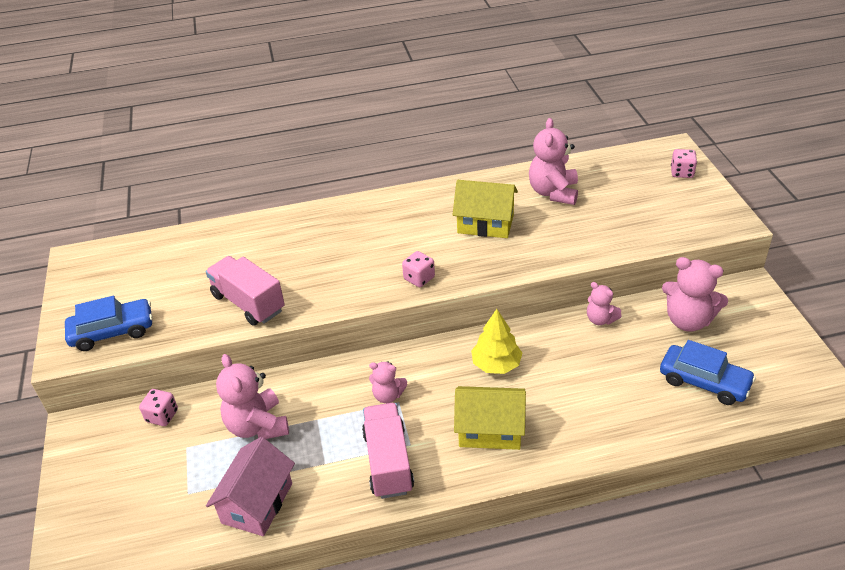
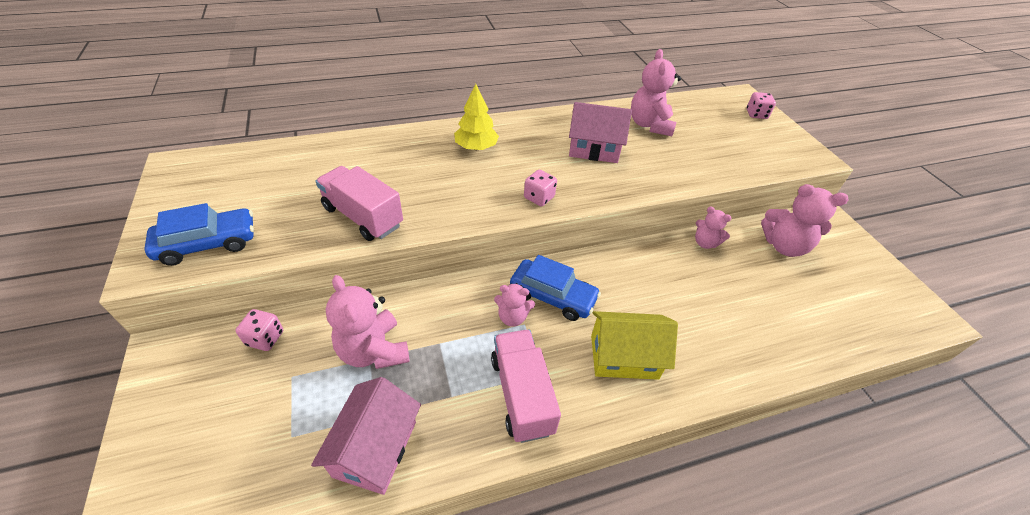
camera: 10 degrees left, 5 degrees up
(485, 224) = (594, 149): yellow house -> pink house
(496, 364) = (616, 285): yellow tree -> yellow tree (476, 147)
(704, 382) = (817, 306): blue car -> blue car (552, 296)

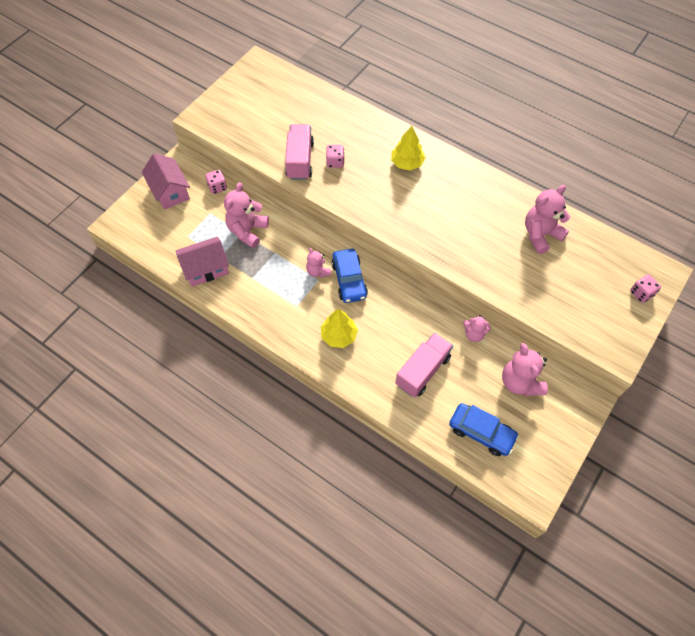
camera: 55 degrees right, 15 degrees up
(208, 244) = (228, 122): blue car -> blue car (481, 432)
(521, 394) = (277, 304): pink truck -> pink truck (422, 371)
(539, 197) = (394, 222): pink dice -> pink dice (335, 162)
(594, 149) = (473, 220): pink house -> pink house (170, 191)
(624, 357) = (339, 335): yellow house -> yellow tree
(705, 243) = (474, 334): pink teddy bear -> pink teddy bear turned 75 degrees counterclockwise

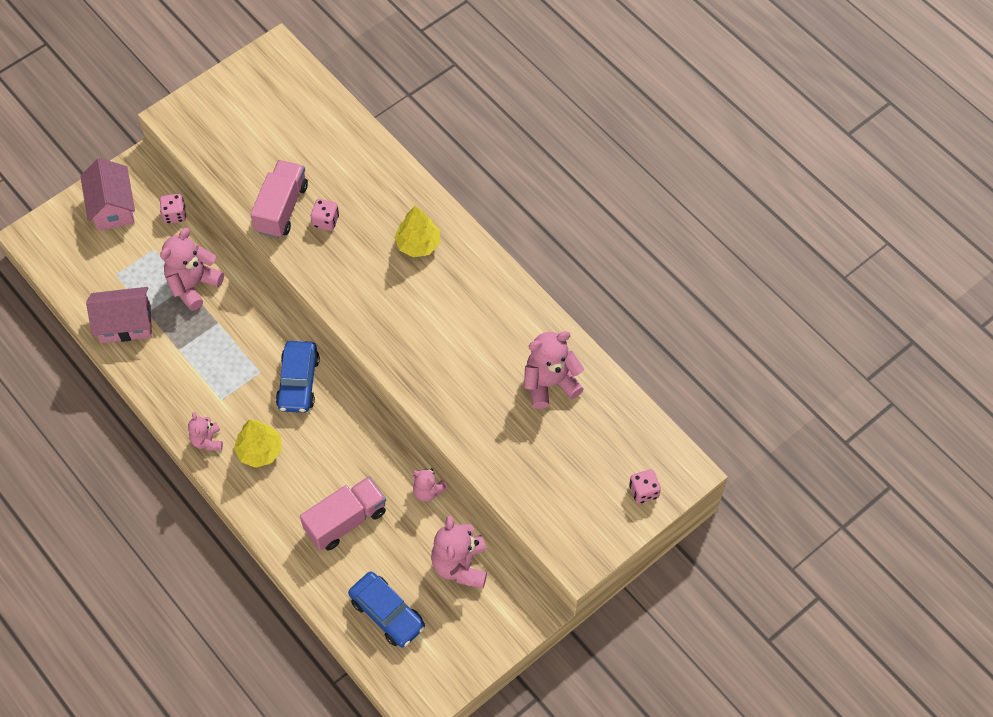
camera: 15 degrees right, 0 degrees up
(318, 271) = (263, 361): pink teddy bear -> pink teddy bear (207, 441)

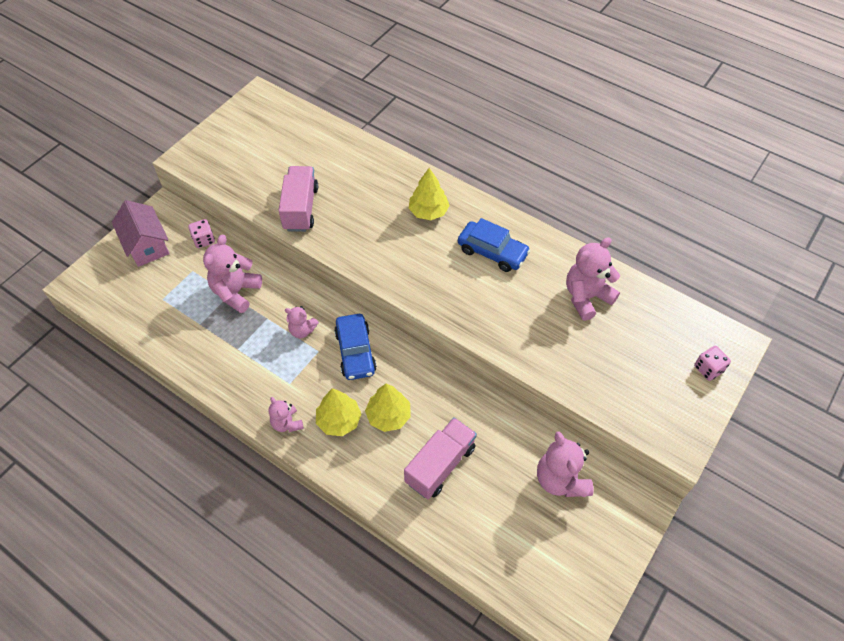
camera: 15 degrees left, 5 degrees down
(125, 324) = (182, 338): pink house -> none
(311, 458) = (388, 416): none -> yellow tree
(326, 221) = (342, 210): pink dice -> none
(387, 613) = (510, 544): blue car -> blue car (492, 252)
(428, 491) = (505, 419): pink teddy bear -> pink teddy bear (302, 330)

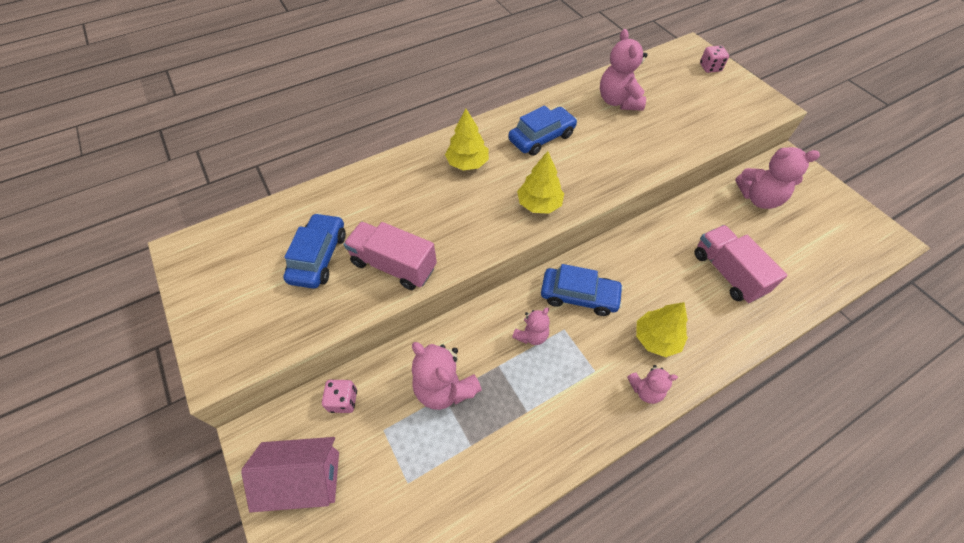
camera: 65 degrees left, 0 degrees up
(287, 165) = (319, 257): none -> blue car
(388, 416) = (663, 294): yellow tree -> yellow tree (539, 204)

